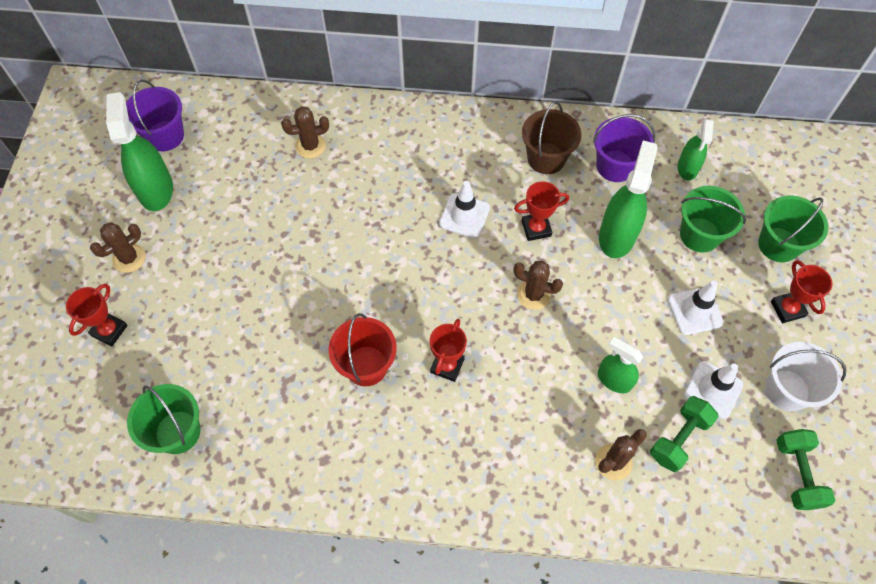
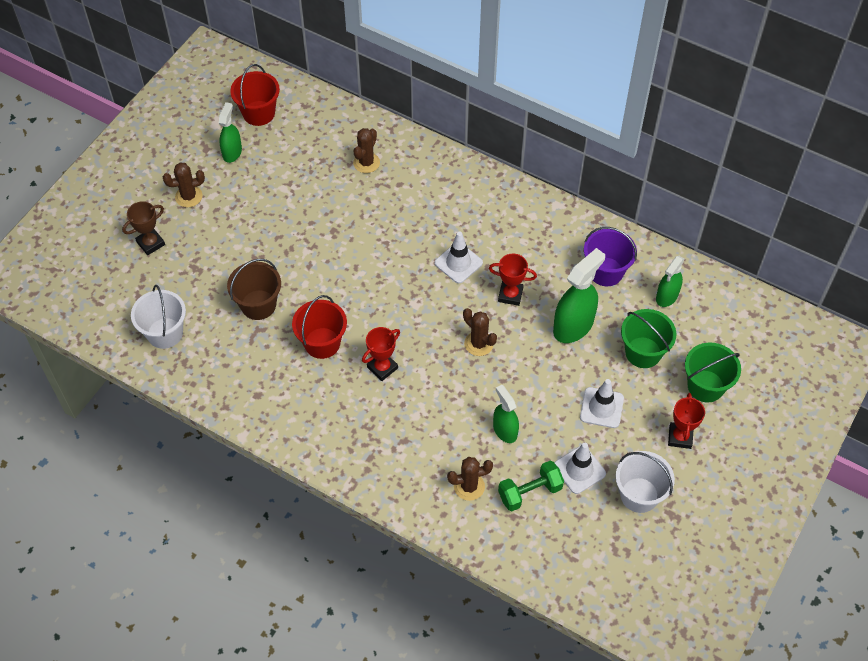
camera: 25 degrees right, 5 degrees down
(109, 330) = (150, 243): red trophy -> brown trophy
(156, 189) = (232, 152): green spray bottle -> green spray bottle, size x0.61
(165, 136) = (259, 113): purple bucket -> red bucket
(177, 432) = (165, 333): green bucket -> white bucket
(310, 146) = (366, 163): brown cactus -> brown cactus turned 75 degrees counterclockwise
(546, 158) = (551, 244): brown bucket -> brown bucket (258, 305)
(797, 474) = (607, 555): green dumbbell -> none

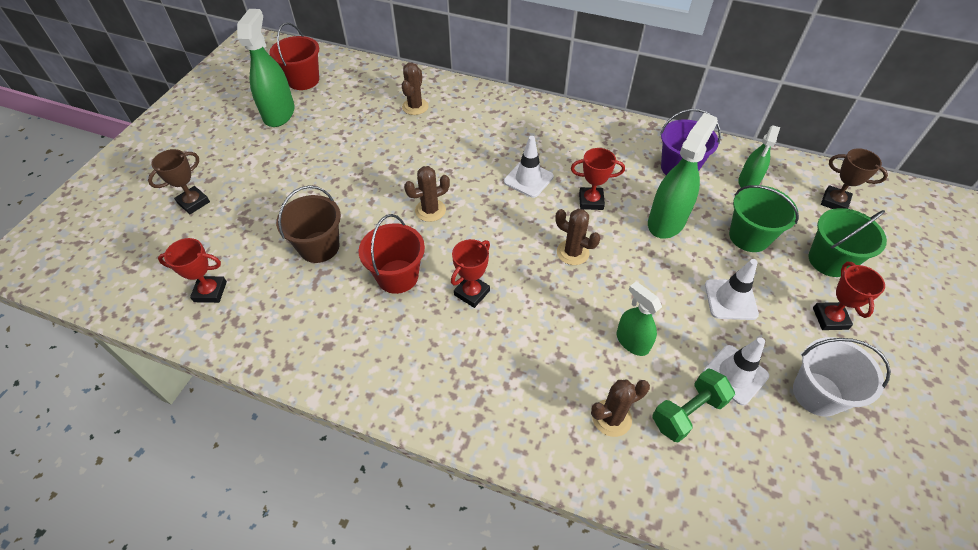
camera: 10 degrees left, 5 degrees down
(165, 333) = (210, 292): white bucket -> red trophy
(188, 196) = (235, 155): brown cactus -> brown cactus (430, 210)
(232, 152) = (279, 113): green spray bottle -> green spray bottle, size x1.64
(740, 329) = (834, 202): none -> brown trophy

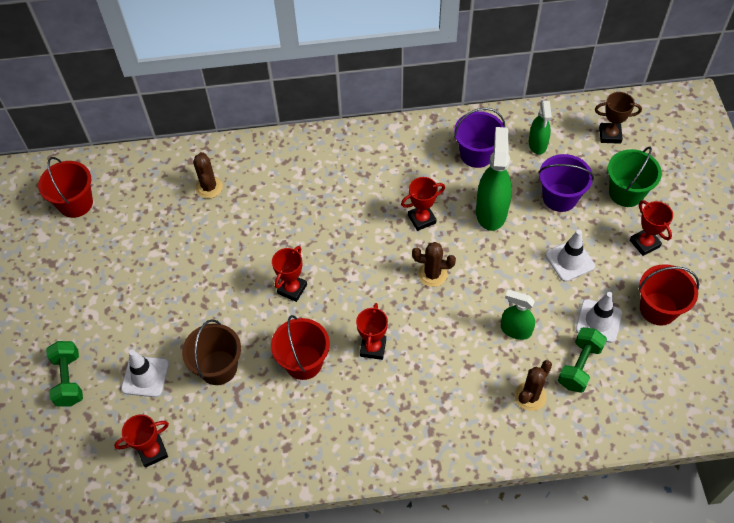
camera: 25 degrees left, 5 degrees up
(193, 202) = (69, 380): brown trophy -> green dumbbell
(279, 113) = (79, 251): green spray bottle -> none
(430, 210) = (292, 289): brown cactus -> red trophy
(528, 179) = (358, 220): white traffic cone -> white traffic cone (145, 376)
(749, 236) = (560, 197): green bucket -> purple bucket
(817, 394) = (658, 309): white bucket -> red bucket

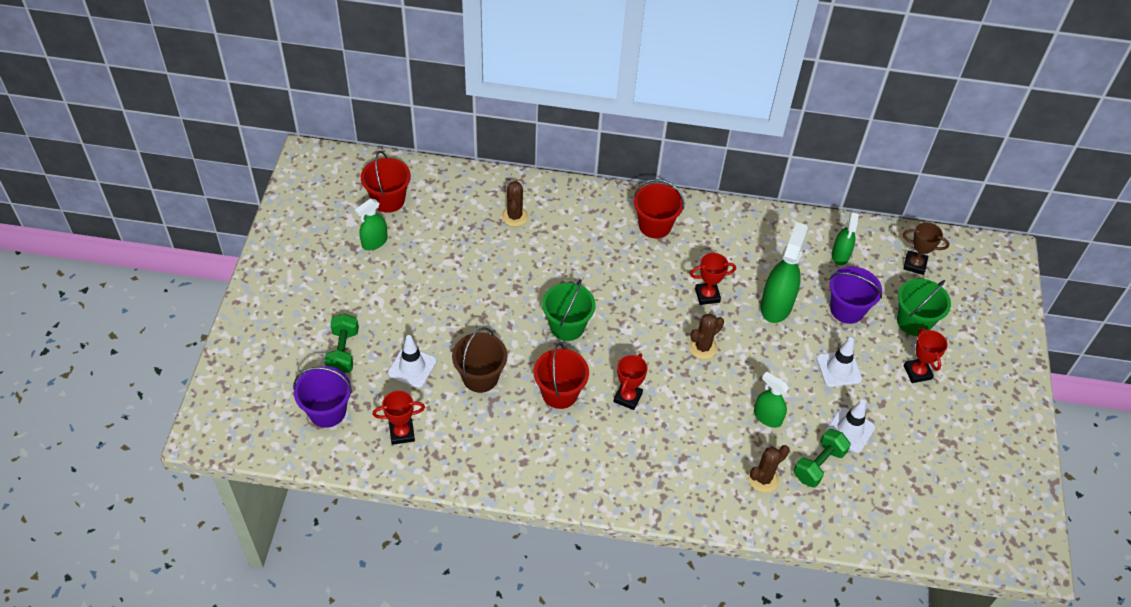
camera: 10 degrees right, 5 degrees down
(72, 252) = (374, 242): none -> green spray bottle
(292, 289) = (567, 326): red trophy -> green bucket
(432, 274) = (702, 347): brown cactus -> brown cactus turned 60 degrees counterclockwise
(477, 154) = (778, 250): purple bucket -> purple bucket (327, 411)
(658, 309) = (911, 434): red bucket -> red bucket (655, 225)

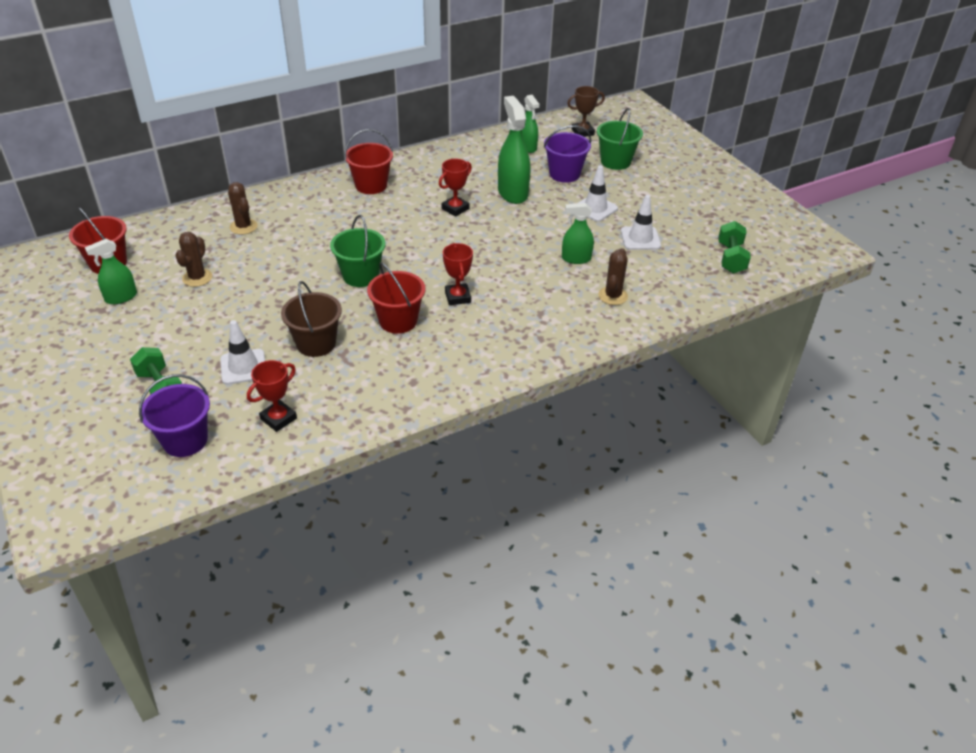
camera: 35 degrees left, 10 degrees down
(374, 242) = (121, 297): green spray bottle -> green spray bottle turned 45 degrees clockwise
(702, 347) = (484, 240): brown cactus -> brown cactus (197, 278)
(818, 465) = (642, 268): green dumbbell -> green dumbbell (731, 258)
(917, 372) = (648, 187): red trophy -> none

